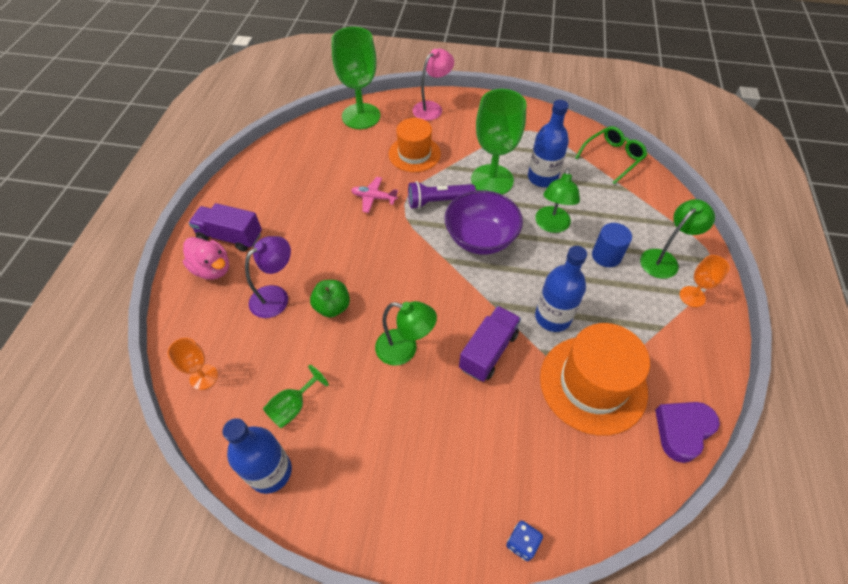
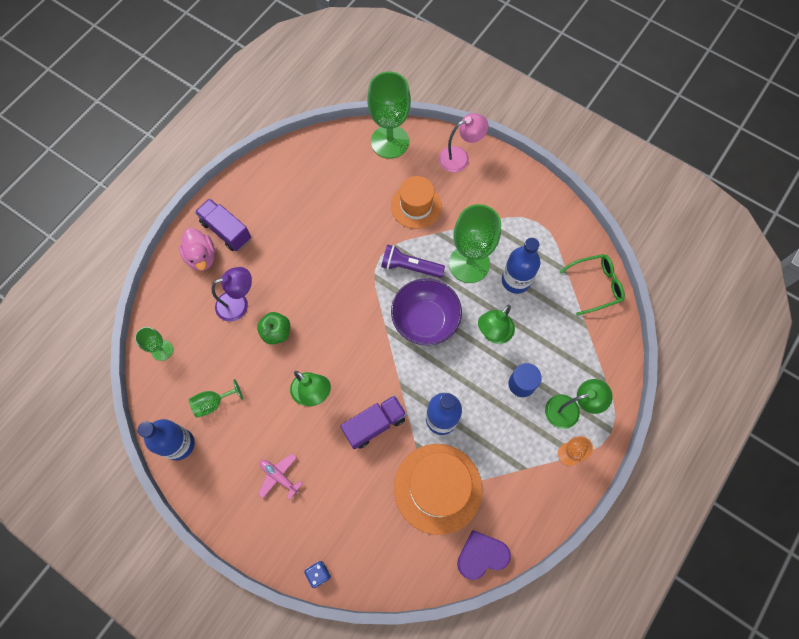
camera: 25 degrees right, 15 degrees up
(203, 377) = (162, 350): orange goblet -> green goblet
(374, 198) = (357, 240): pink plane -> pink plane (279, 476)

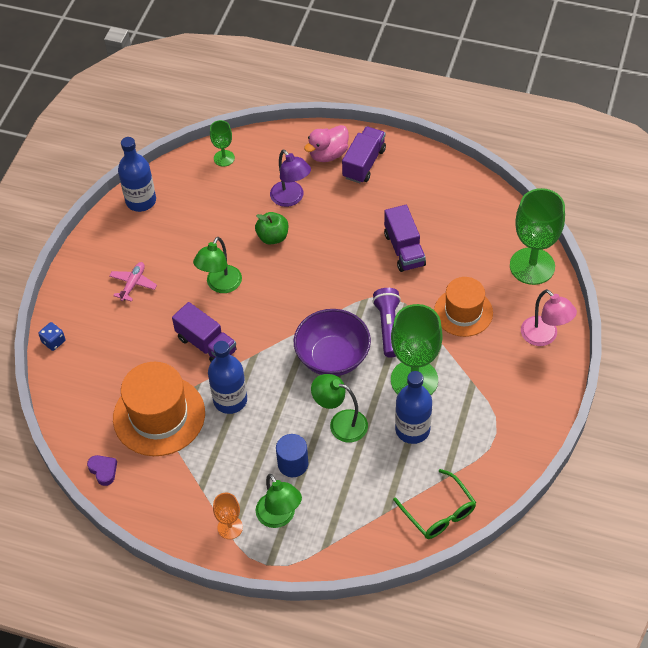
camera: 75 degrees right, 15 degrees down
(213, 403) = (186, 212): green goblet -> none
(335, 229) = (404, 249): none -> purple truck
(481, 555) = (103, 470): purple heart -> purple heart, size x0.61

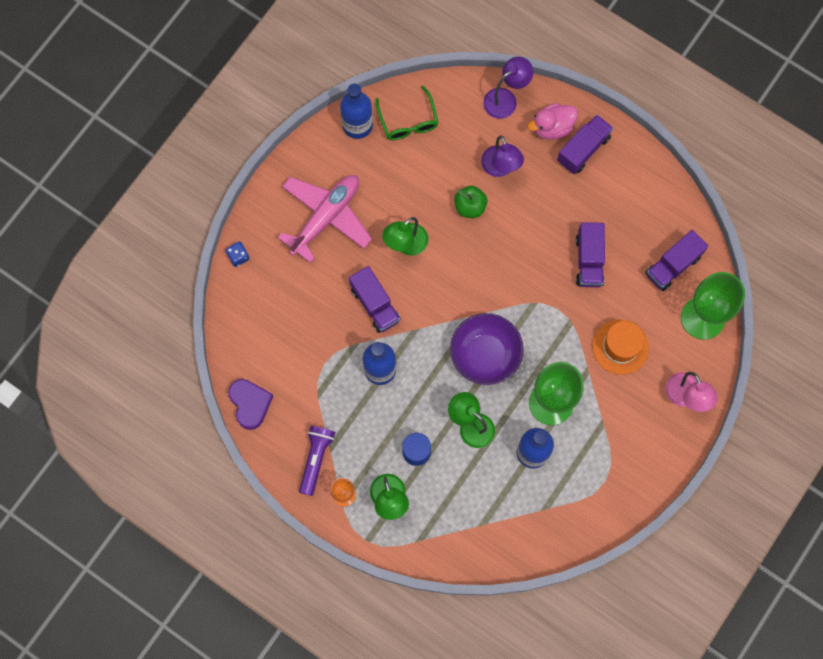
camera: 15 degrees right, 20 degrees up
(103, 470) = (250, 404): purple heart -> purple heart, size x1.65
(133, 284) = (326, 217): pink plane -> pink plane, size x2.16
(159, 415) = (312, 365): orange hat -> none
(224, 158) = (450, 100): green goblet -> none
(276, 144) = (505, 99): none -> purple lamp
(388, 327) = (545, 340): purple flashlight -> purple flashlight (316, 459)
(439, 513) = (528, 541): green glasses -> green glasses (408, 121)
(485, 232) = (672, 265): none -> purple truck

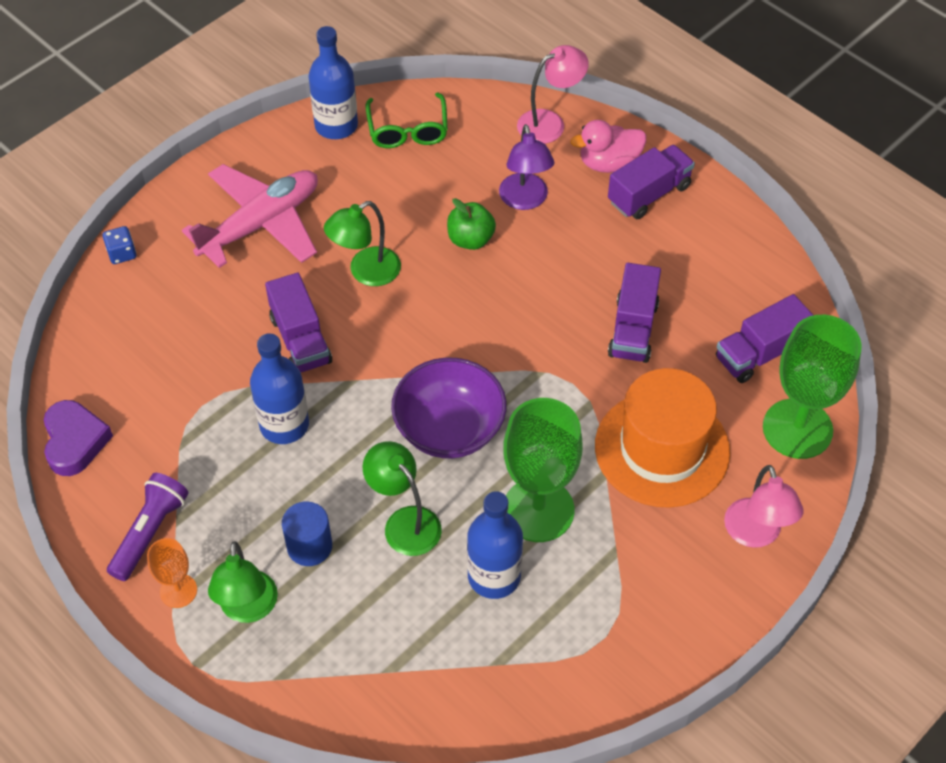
camera: 10 degrees right, 20 degrees down
(505, 99) = (550, 123): purple lamp -> pink lamp
(620, 347) = (662, 449): orange hat -> orange hat, size x1.51

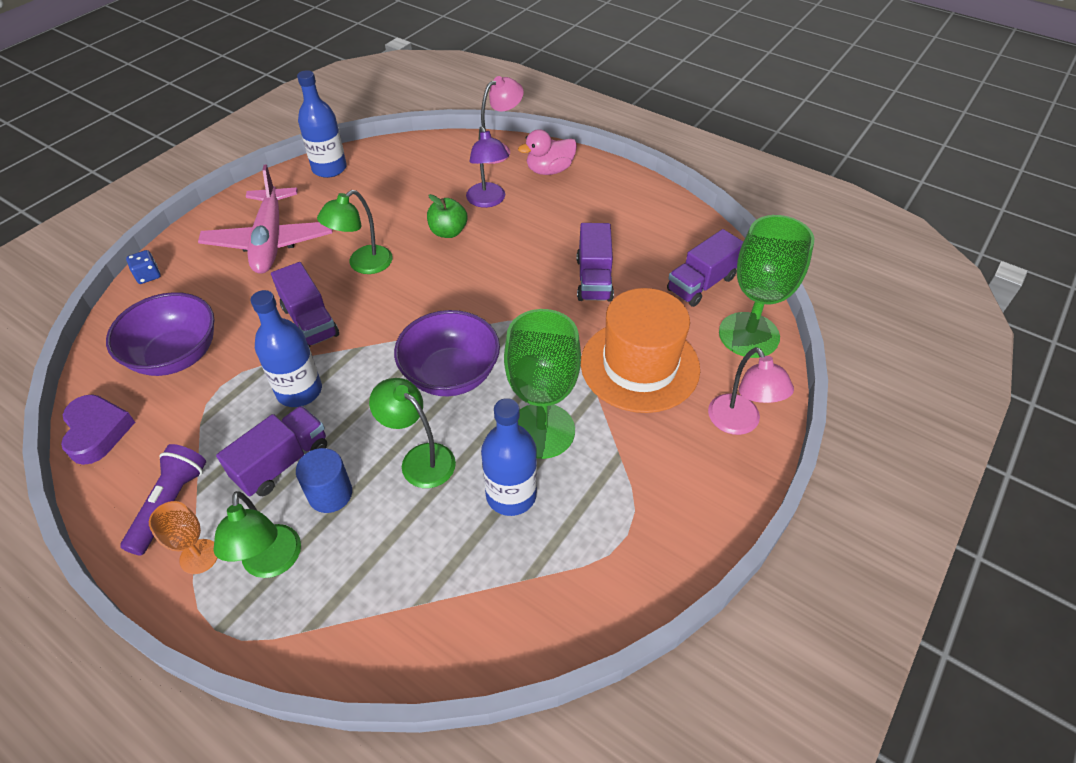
camera: 10 degrees left, 5 degrees down
(154, 362) = (176, 356): none -> purple bowl
(261, 224) = (270, 241): pink plane -> pink plane turned 135 degrees clockwise
(408, 131) = (387, 166): green glasses -> none
(649, 194) = (585, 186): purple truck -> purple truck (282, 462)

